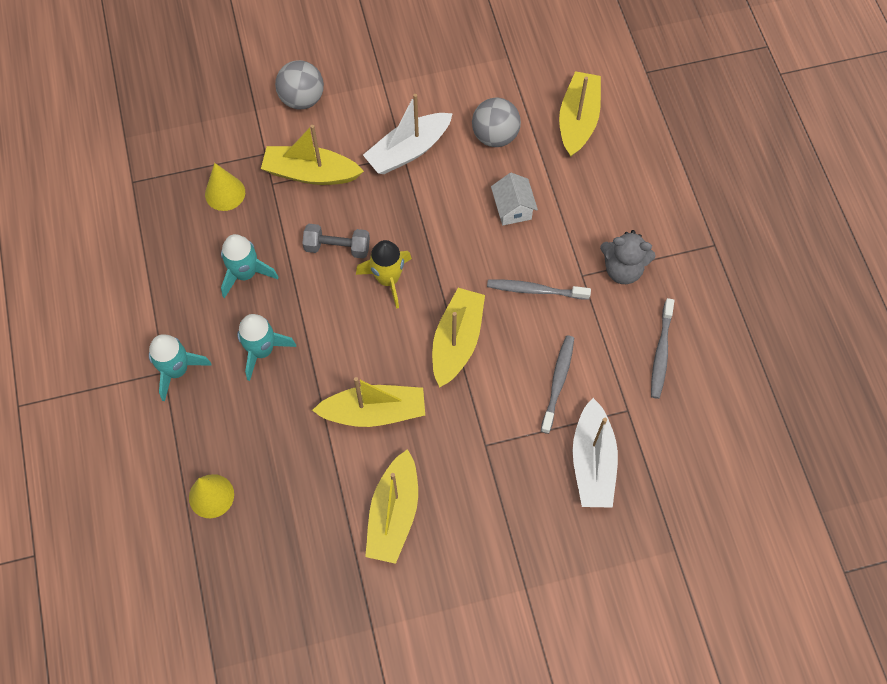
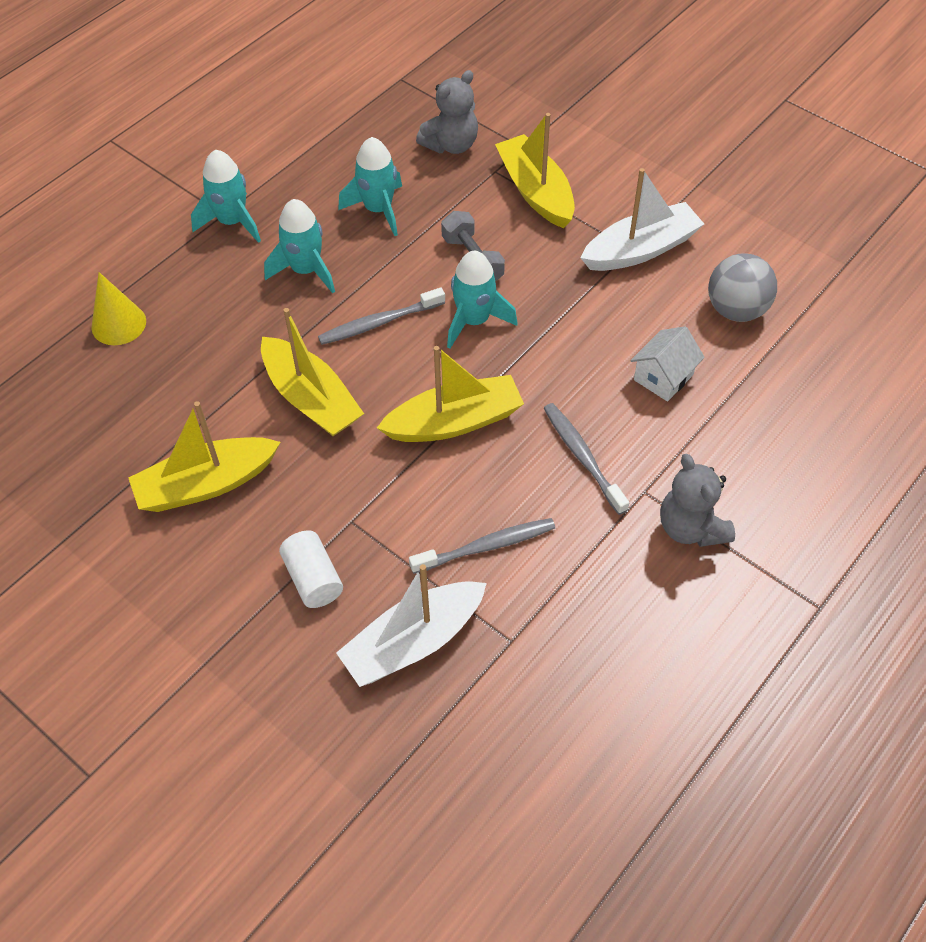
camera: 55 degrees right, 10 degrees down
(225, 193) = (451, 145): yellow cone -> grey teddy bear
(302, 99) = (611, 137): grey ball -> none
(388, 279) = (474, 321): yellow rocket -> turquoise rocket
(408, 150) = (640, 249): white boat -> white boat turned 135 degrees clockwise
(510, 491) = (313, 578): none -> white cylinder
(578, 120) = (838, 371): yellow boat -> none
(661, 353) = (618, 633): grey toothbrush -> grey toothbrush (379, 323)

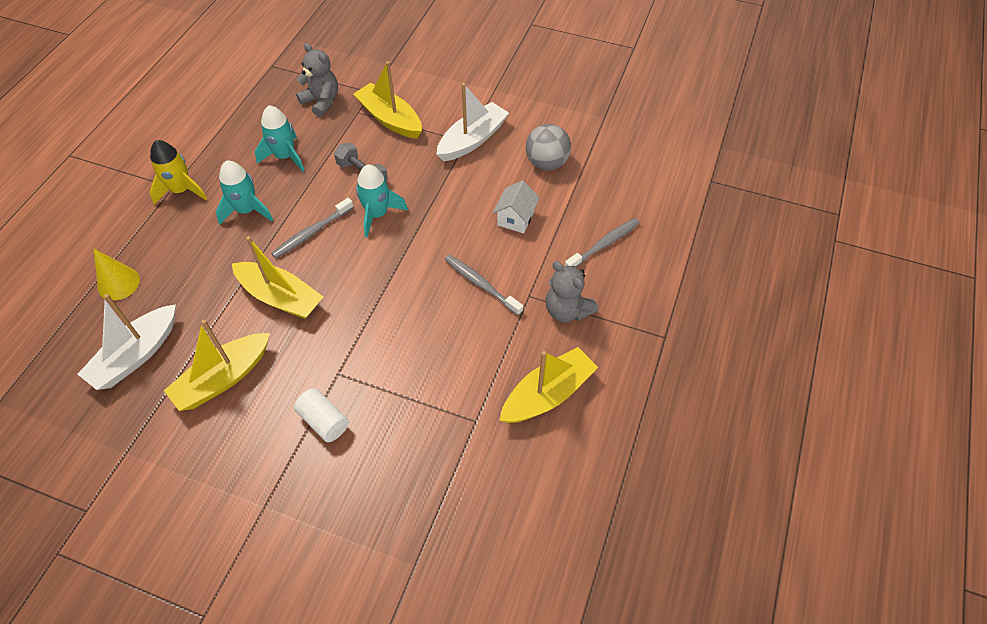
camera: 20 degrees left, 0 degrees up
(232, 222) = (181, 190): turquoise rocket -> yellow rocket
(413, 642) = (409, 443): white boat -> white boat (136, 355)
(451, 145) = (321, 101): grey teddy bear -> grey teddy bear turned 75 degrees counterclockwise
(454, 422) = (387, 285): yellow boat -> yellow boat (547, 394)
(486, 546) = (437, 362): grey toothbrush -> grey toothbrush (604, 244)

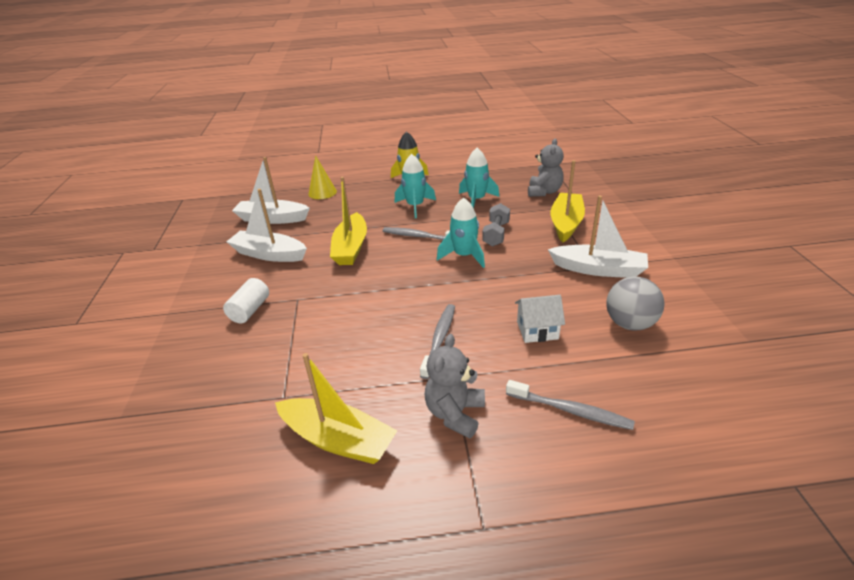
camera: 65 degrees right, 20 degrees down
(223, 378) = (269, 254): yellow boat -> white boat

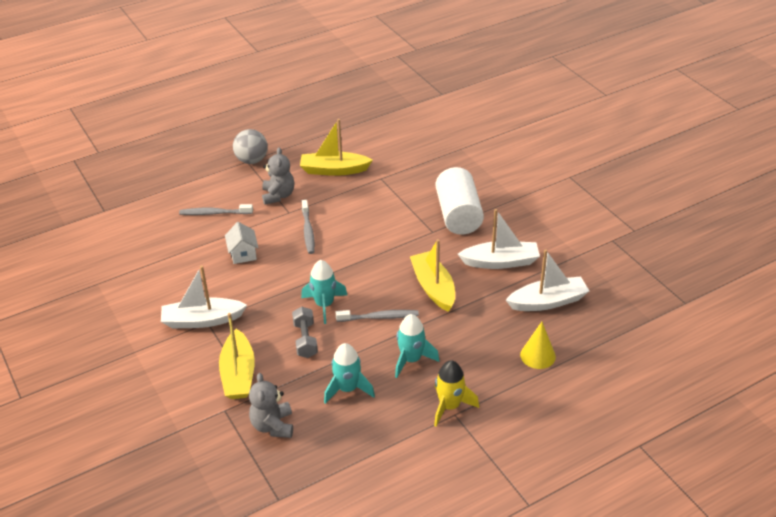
camera: 155 degrees right, 5 degrees up
(250, 310) = (458, 215): white cylinder -> white cylinder, size x1.91
(537, 330) = (243, 254): white house -> white house turned 75 degrees counterclockwise
(629, 324) = (178, 275): grey ball -> grey ball (252, 160)

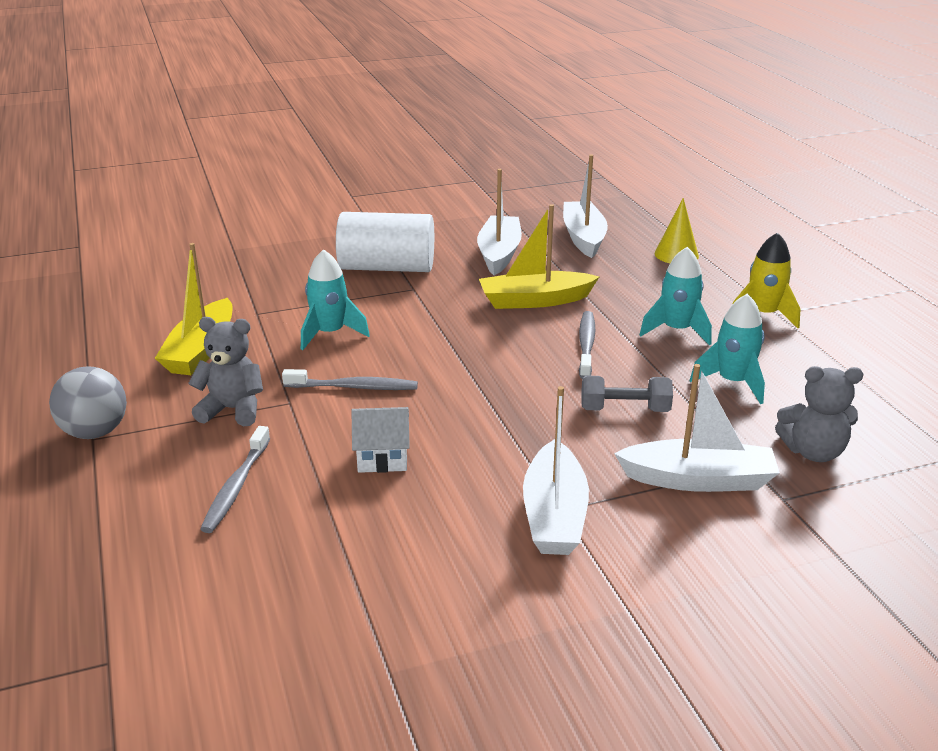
camera: 80 degrees left, 10 degrees down
(238, 374) = (698, 480): yellow boat -> white boat
(324, 305) = (547, 386): turquoise rocket -> turquoise rocket (330, 333)

